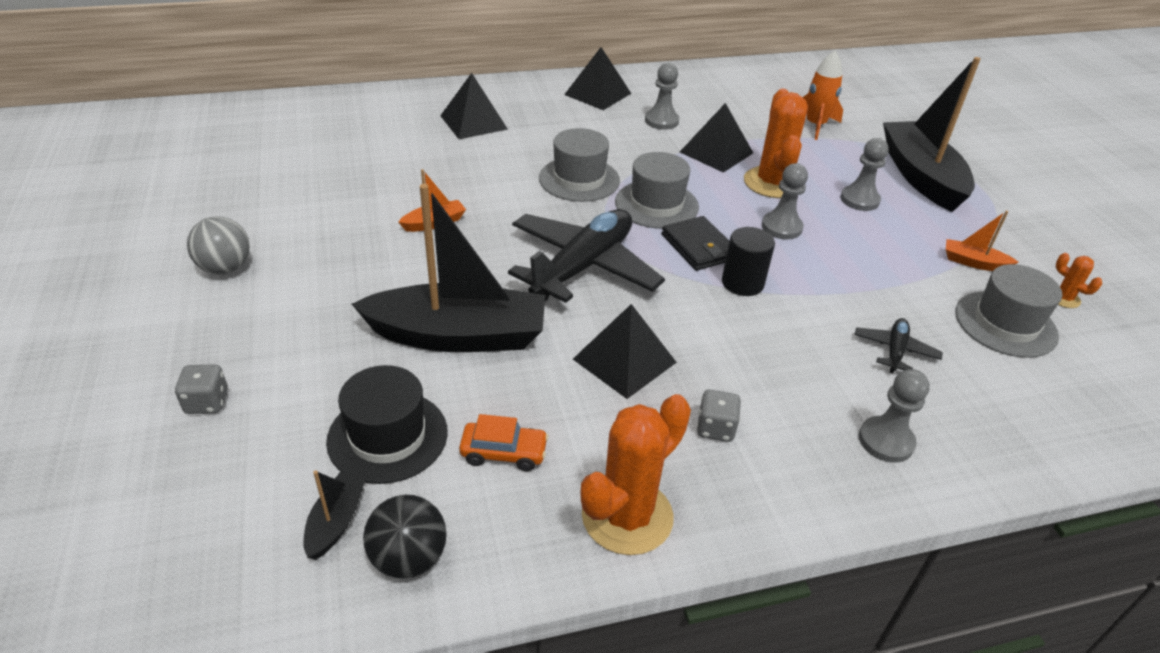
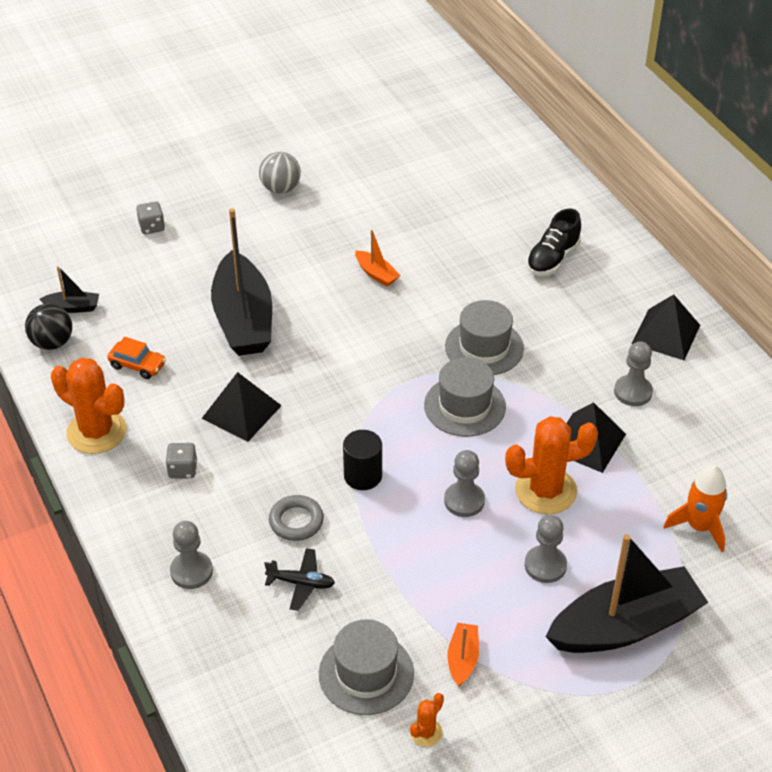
camera: 80 degrees right, 5 degrees up
(387, 436) = (141, 310): black hat -> none
(473, 122) = (552, 259): black pyramid -> black shoe
(504, 453) = (137, 365): orange car -> orange car turned 60 degrees counterclockwise
(583, 267) = (349, 371): black plane -> none
(699, 247) = (407, 442): black wallet -> none
(805, 341) = (296, 521): none -> grey ring

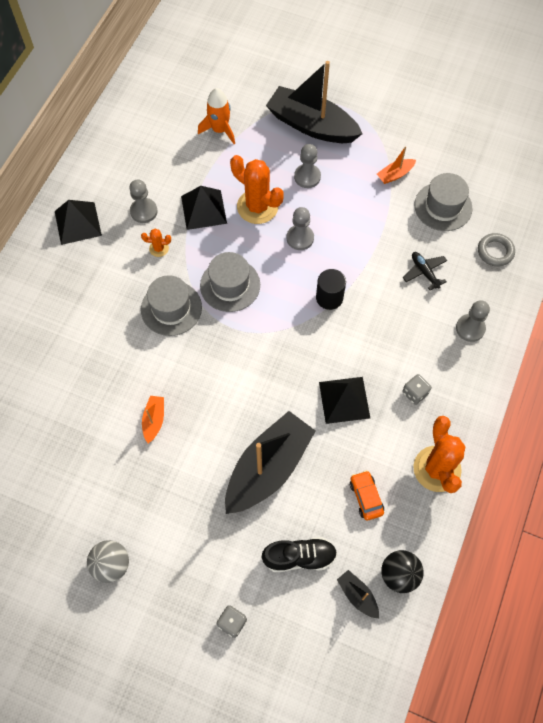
camera: 130 degrees left, 20 degrees up
(296, 521) = (390, 305): grey ring -> grey ring (495, 251)
(426, 732) = (446, 163): orange cactus -> orange cactus (159, 248)
(552, 259) = (51, 325): black shoe -> black shoe (299, 557)

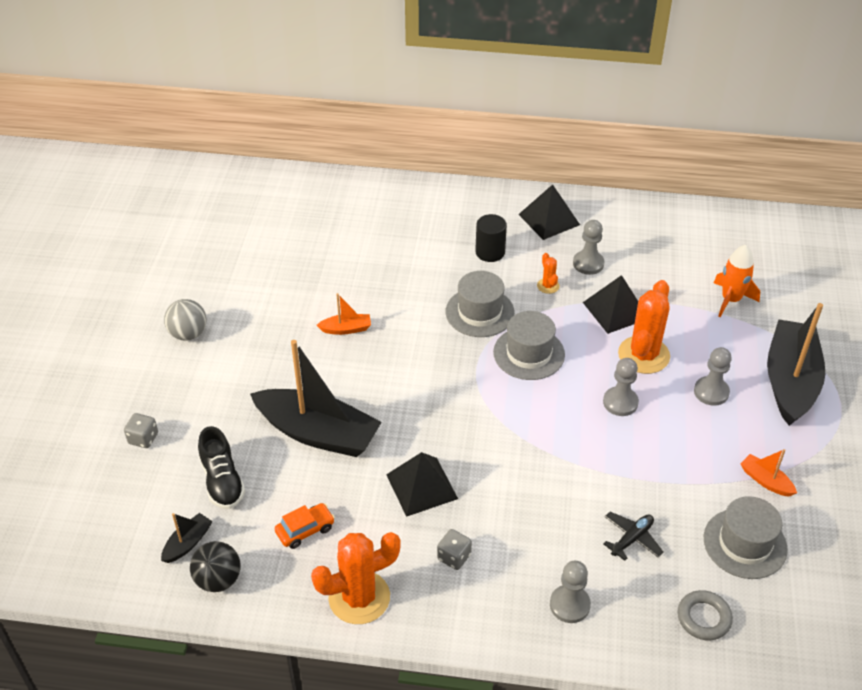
camera: 75 degrees right, 20 degrees down
(329, 297) = (551, 446): black cylinder -> black cylinder (490, 252)

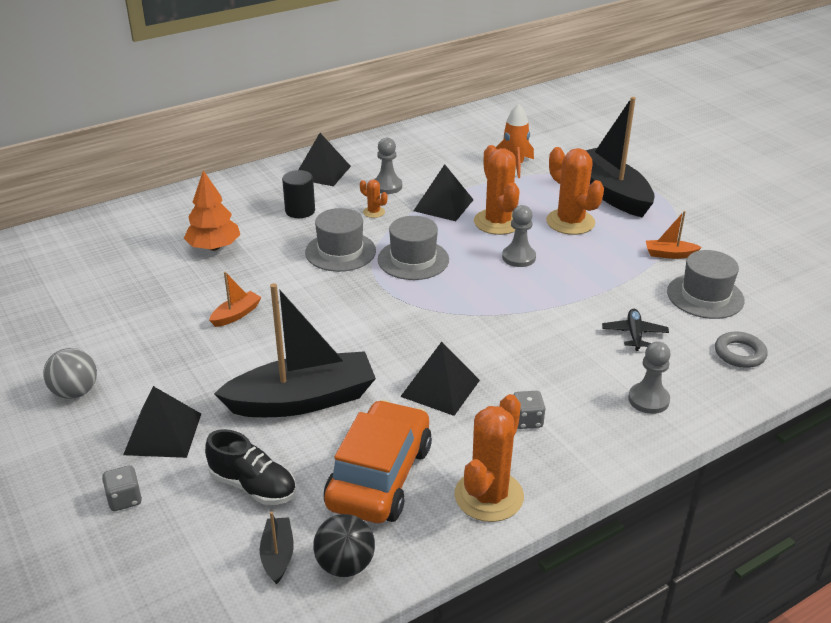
camera: 40 degrees left, 10 degrees down
(208, 402) = (163, 434): none -> black pyramid
(305, 530) = (380, 476): orange car -> orange car, size x2.20
(390, 254) = (214, 247): none -> orange tree
(711, 392) = (570, 222): grey pawn -> orange cactus

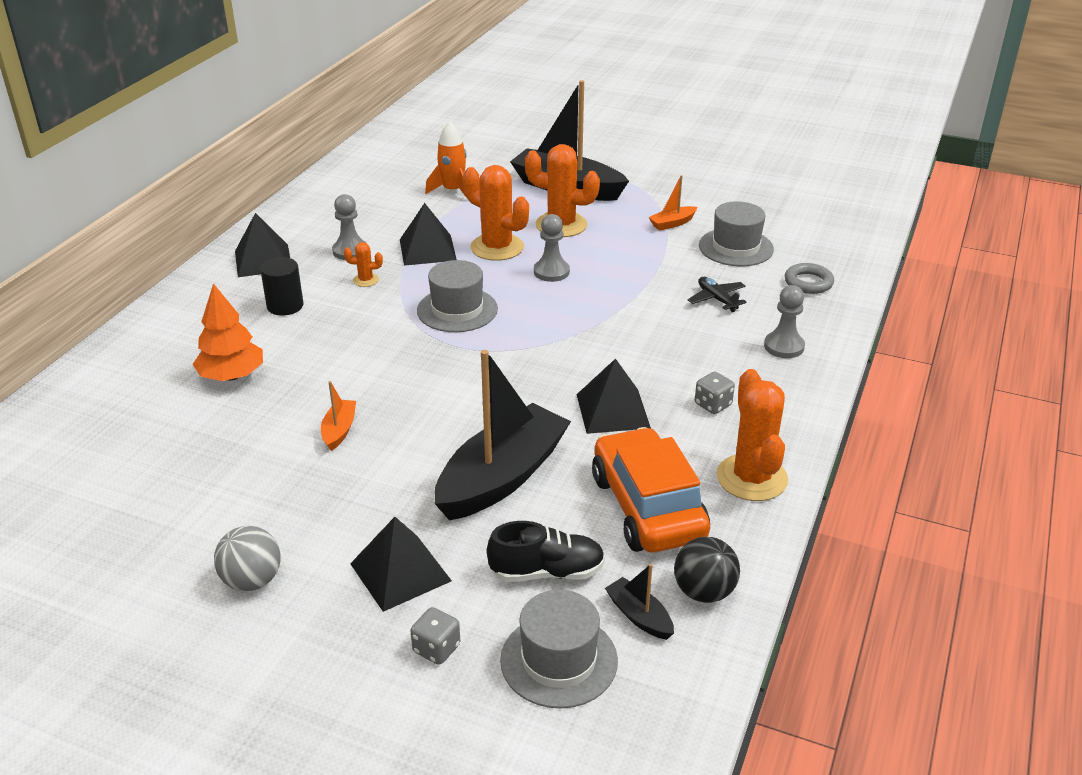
camera: 35 degrees left, 0 degrees up
(340, 251) = (376, 329): grey hat -> grey hat (559, 660)

